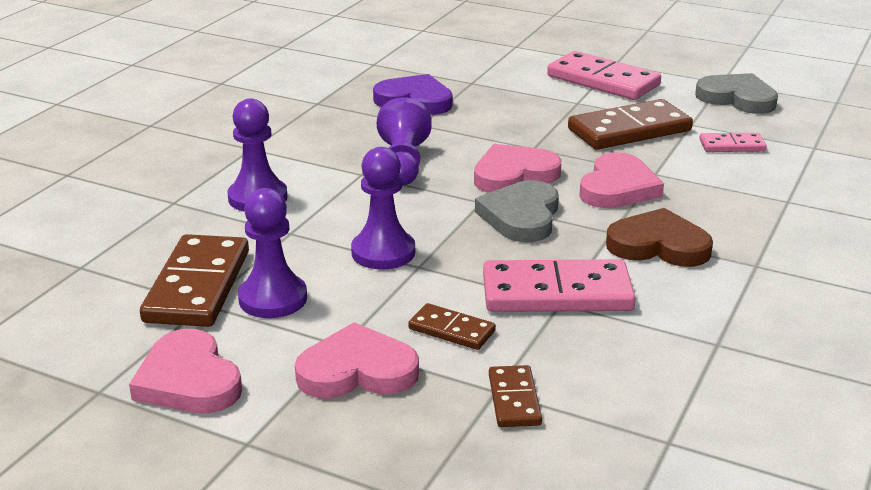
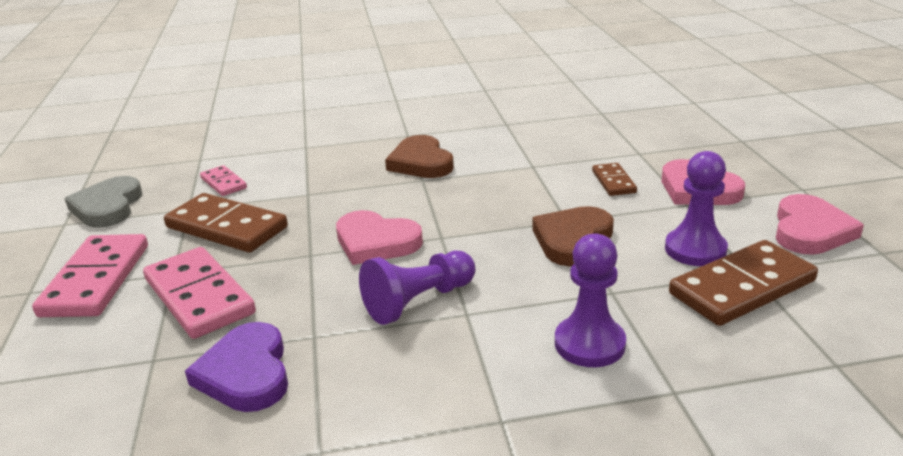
camera: 125 degrees left, 0 degrees up
(383, 252) = (572, 240): purple pawn -> brown heart
(514, 399) = (637, 147): brown domino -> none
(521, 216) = (444, 214): grey heart -> none
(557, 293) = (524, 170): pink domino -> pink domino (199, 296)
(618, 187) = (350, 198): pink heart -> none

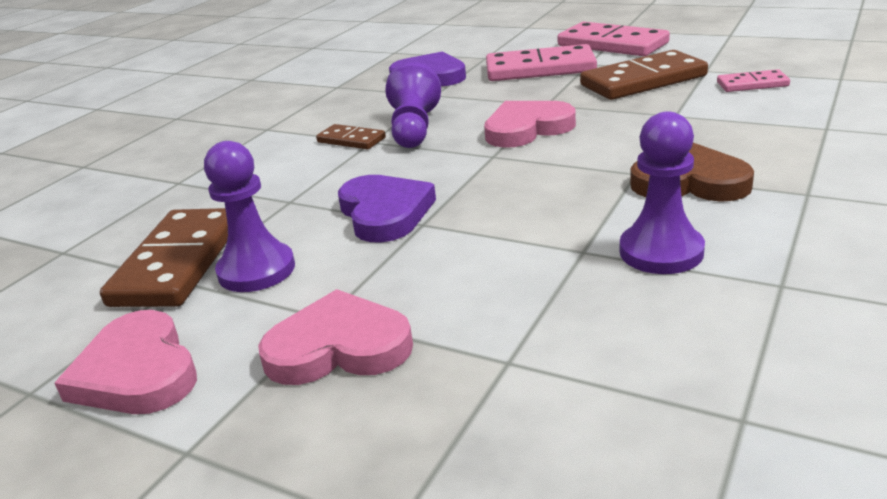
camera: 130 degrees right, 0 degrees up
(108, 207) = (748, 45): grey heart -> none
(572, 240) = (385, 213): brown heart -> purple heart
(589, 344) = (263, 171): purple pawn -> purple pawn (661, 252)
(613, 182) = (455, 291): brown domino -> brown domino (351, 140)

